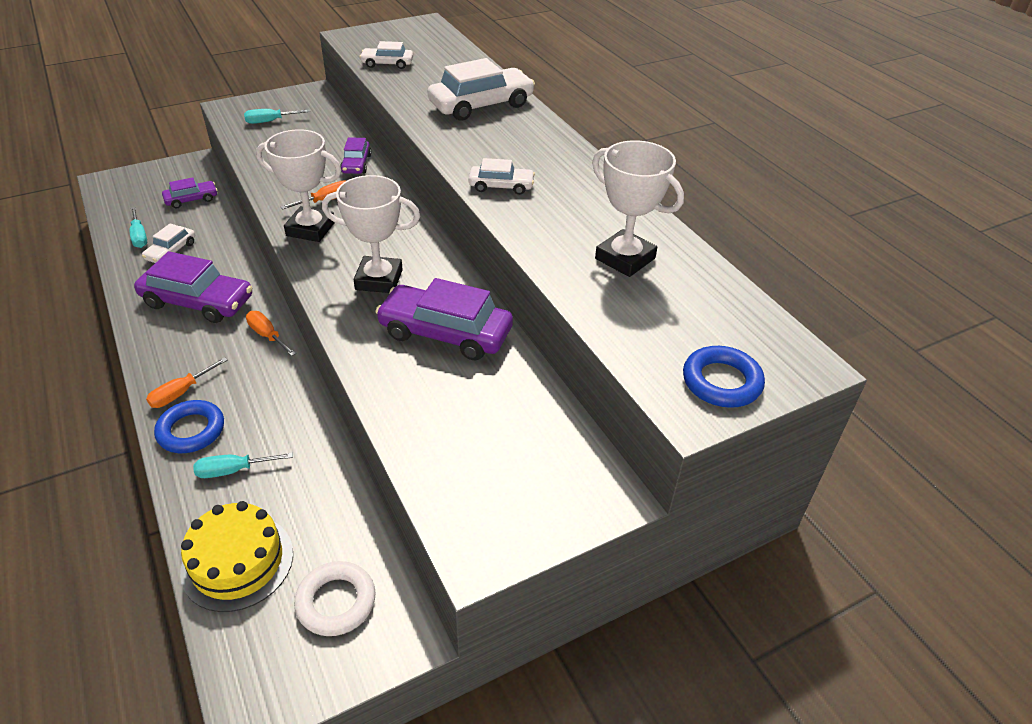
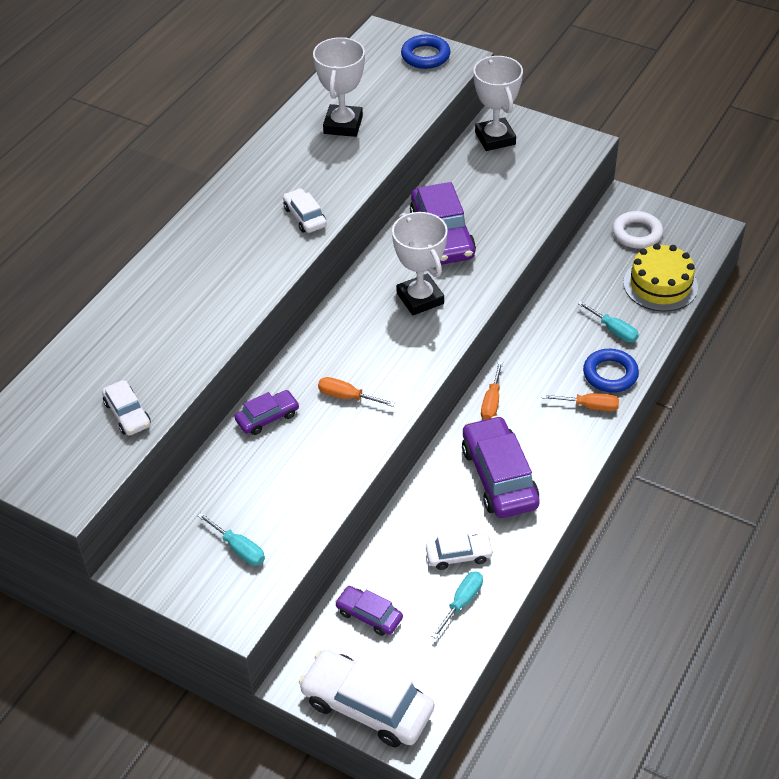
camera: 120 degrees left, 5 degrees up
(310, 229) = (396, 378): white trophy -> white trophy (495, 138)
(481, 105) = (170, 295): white car -> white car (367, 706)

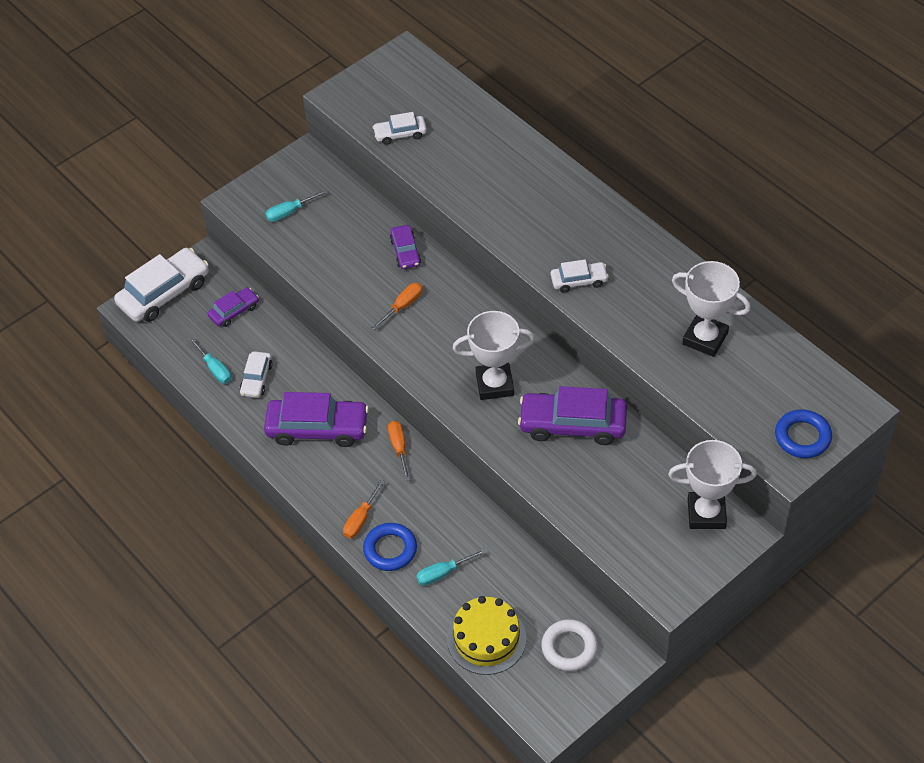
camera: 110 degrees right, 5 degrees up
(491, 402) = (399, 448): orange screwdriver -> orange screwdriver turned 45 degrees clockwise

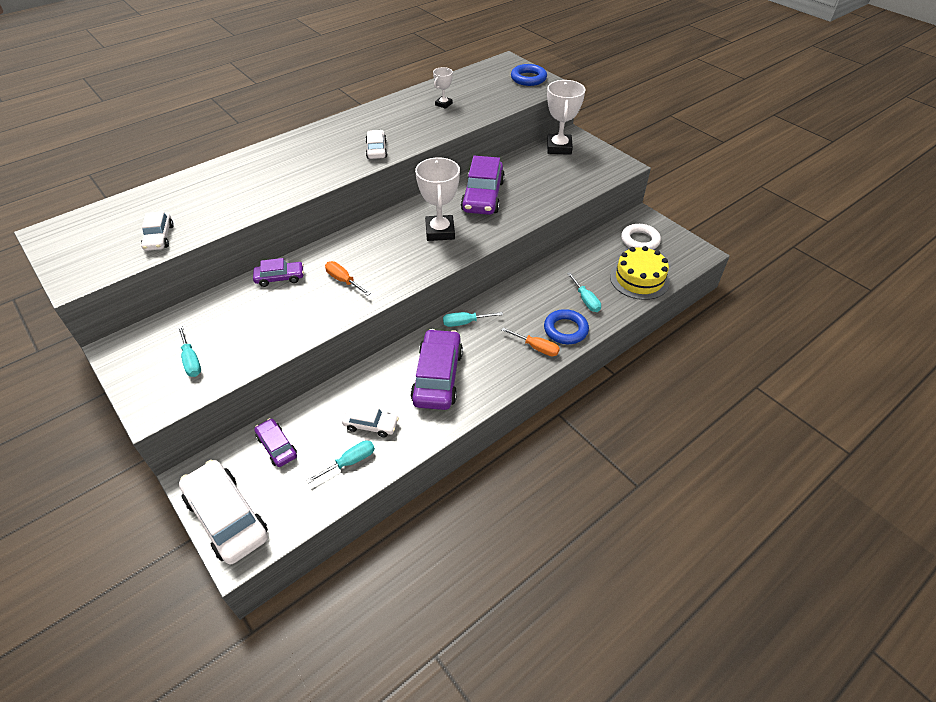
camera: 90 degrees left, 5 degrees down
(399, 448) = (465, 322): orange screwdriver -> turquoise screwdriver
(705, 338) = (443, 104): white trophy -> white trophy, size x0.52

